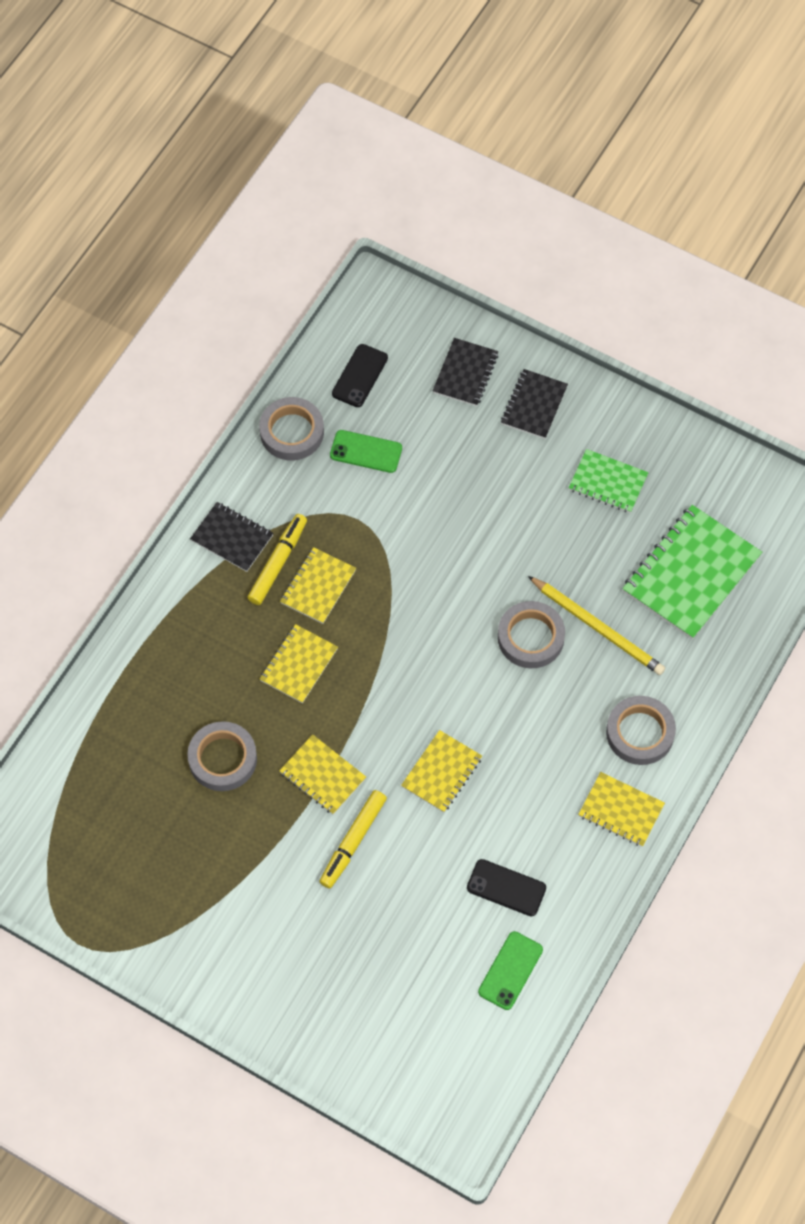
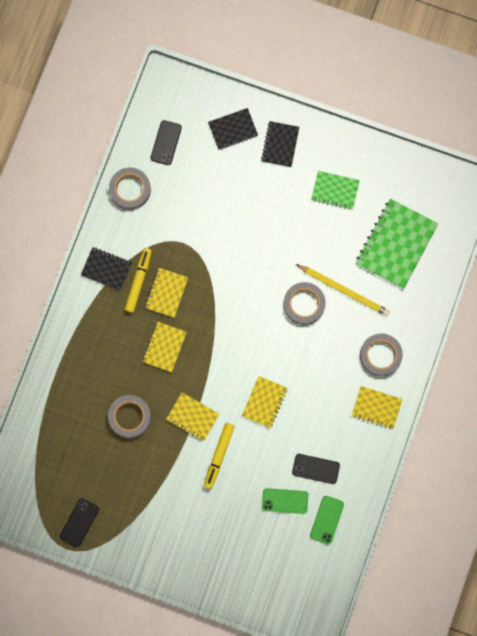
camera: 10 degrees left, 15 degrees up
(108, 906) = (79, 522): none -> black phone
(366, 452) = (179, 195): green phone -> green phone (285, 501)
(465, 373) = (233, 129): black notebook -> black notebook turned 60 degrees clockwise

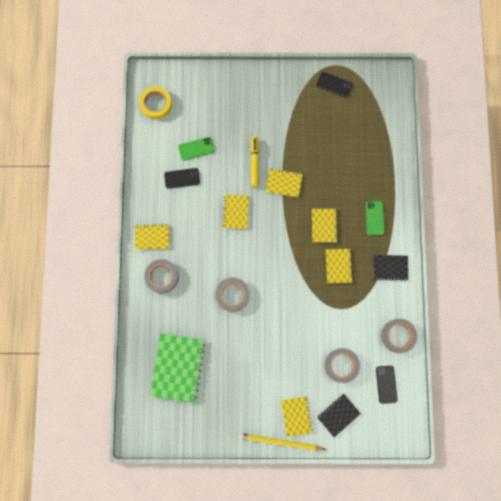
camera: 160 degrees right, 0 degrees up
(79, 522) = (334, 84): black phone -> black phone turned 75 degrees counterclockwise
(129, 417) = (329, 167): grey tape -> grey tape (341, 365)
(138, 281) = (362, 267): yellow marker -> none
(280, 144) = (296, 416): black notebook -> yellow notebook
(316, 580) = (156, 104): none -> yellow tape
(326, 520) = (162, 146): green phone -> green phone (375, 218)
(335, 191) = (240, 394): green notebook -> none
(344, 290) = (205, 316): yellow pencil -> yellow pencil (280, 441)

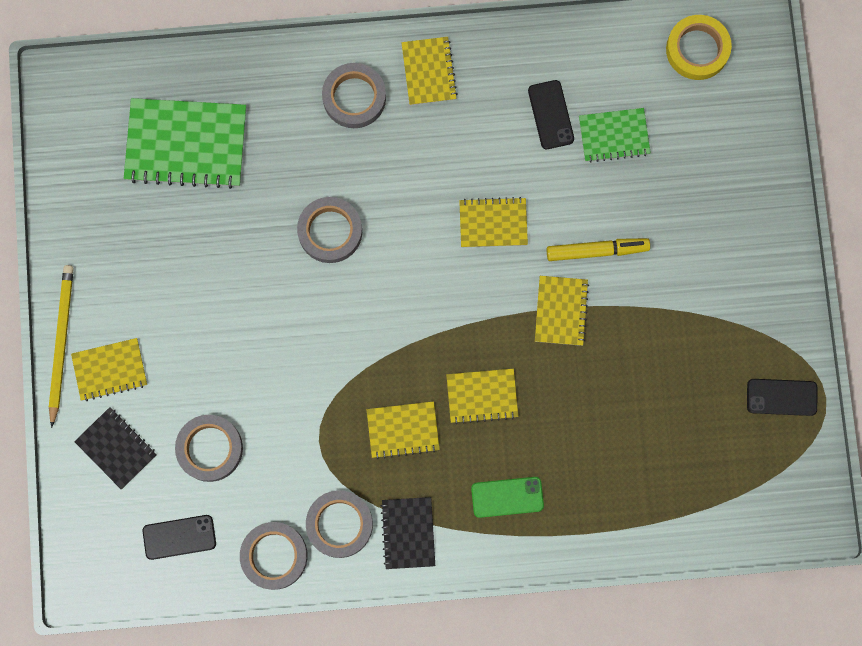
camera: 85 degrees right, 0 degrees up
(196, 148) = (614, 136): green phone -> green notebook
(334, 84) = (781, 397): black phone -> black phone turned 75 degrees clockwise
(384, 301) = (339, 524): none -> grey tape

